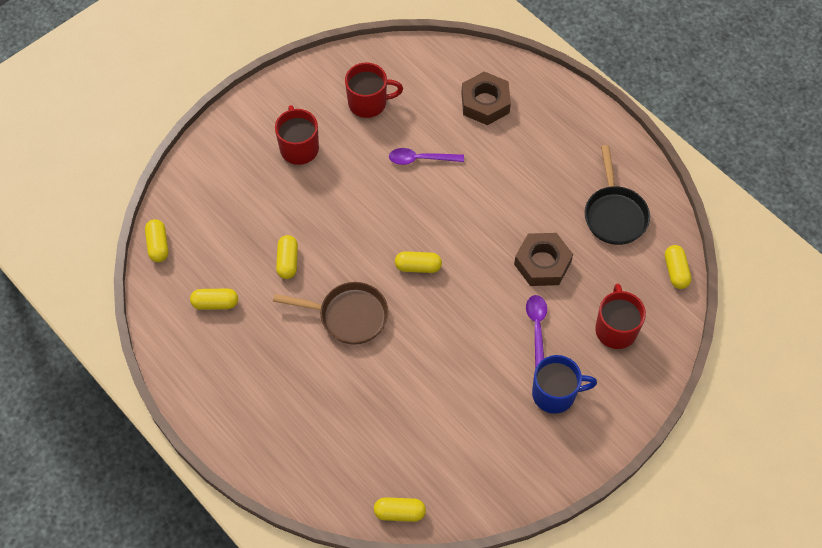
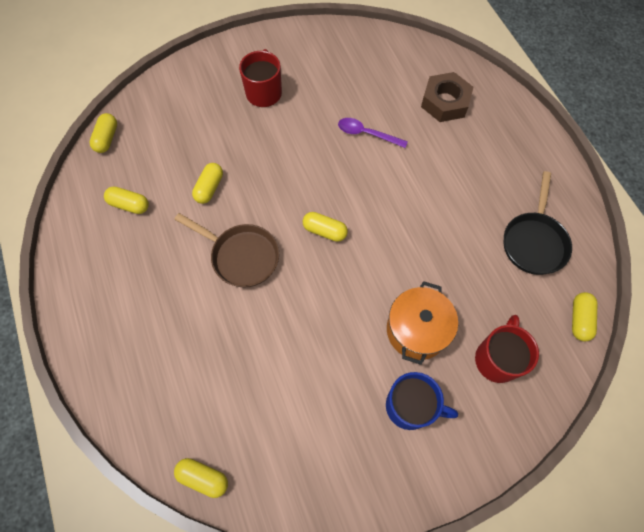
camera: 20 degrees right, 5 degrees up
(368, 103) = (340, 72): red mug -> none
(537, 328) = (416, 330): purple spoon -> orange pot
(542, 263) = (445, 266): brown nut -> none

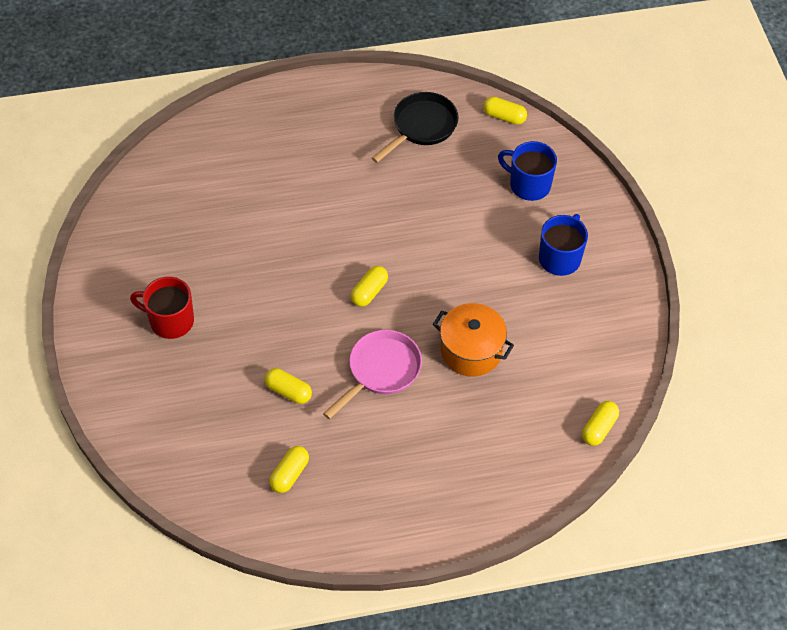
camera: 80 degrees left, 10 degrees down
(107, 138) = (187, 494): yellow capsule -> none
(241, 256) = (381, 370): brown pan -> pink pan
(367, 134) = (259, 232): purple spoon -> none
(416, 330) = (491, 237): orange pot -> orange pot (471, 351)
(445, 102) = (239, 155): brown nut -> none
(497, 359) = (528, 185): red mug -> blue mug
(534, 242) = (421, 127): black pan -> black pan turned 75 degrees counterclockwise

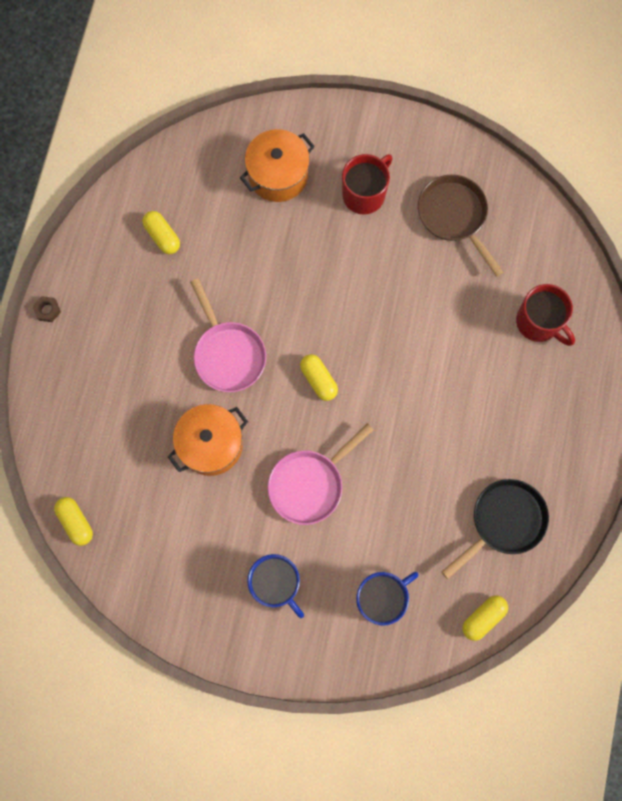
camera: 115 degrees right, 20 degrees up
(164, 244) = (454, 216): none -> brown pan
(180, 399) = (278, 175): none -> orange pot
(238, 154) = (539, 322): none -> red mug
(288, 391) = (244, 266): yellow capsule -> none
(415, 545) = (47, 310): none -> brown nut
(421, 127) = (504, 522): black pan -> black pan turned 105 degrees counterclockwise
(464, 265) = (309, 484): none -> pink pan

